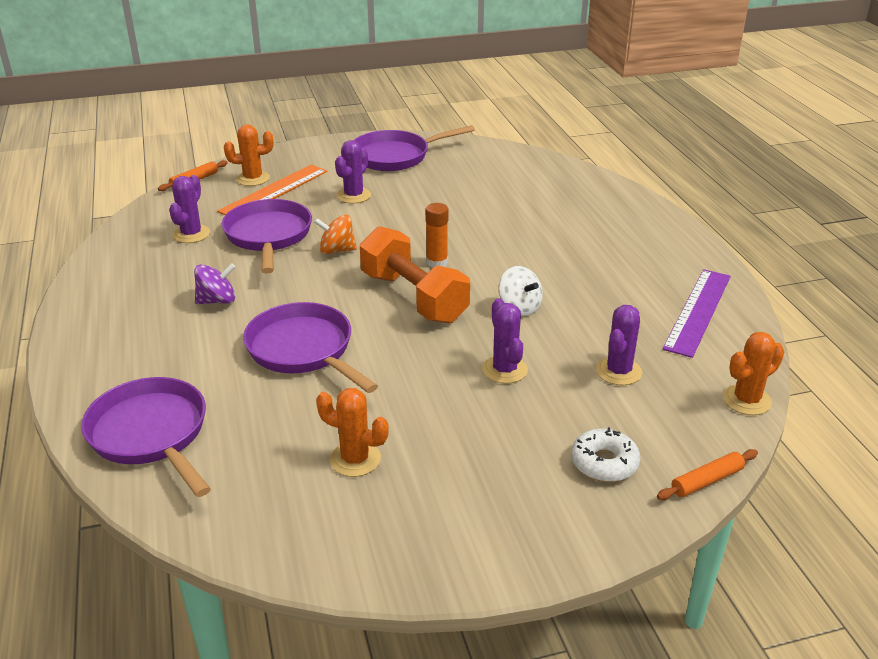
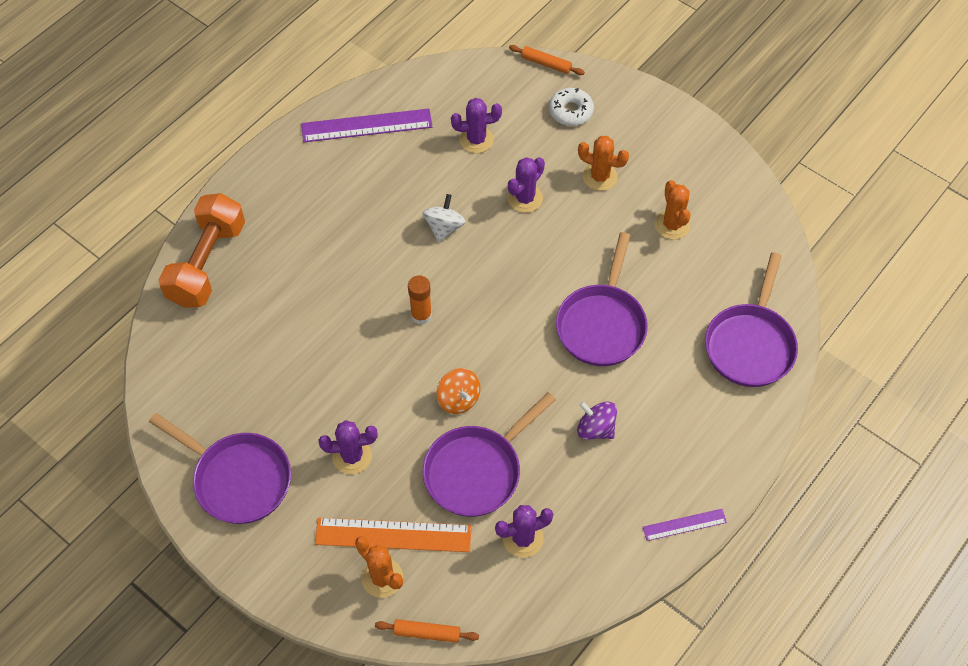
camera: 125 degrees left, 25 degrees up
(78, 305) = (684, 525): none -> purple ruler
(413, 297) = (483, 300): orange dumbbell -> orange dumbbell (207, 263)
(746, 400) = (454, 69): orange cactus -> orange cactus (600, 177)

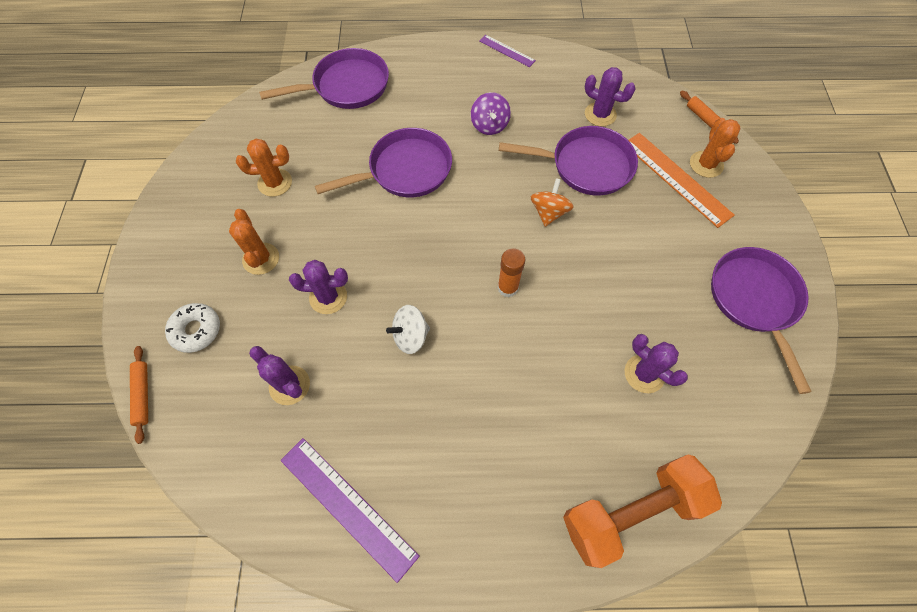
camera: 130 degrees left, 5 degrees up
(352, 456) = (657, 243): purple cactus -> purple cactus (644, 374)
(672, 225) = (275, 183): orange cactus -> orange cactus turned 45 degrees clockwise

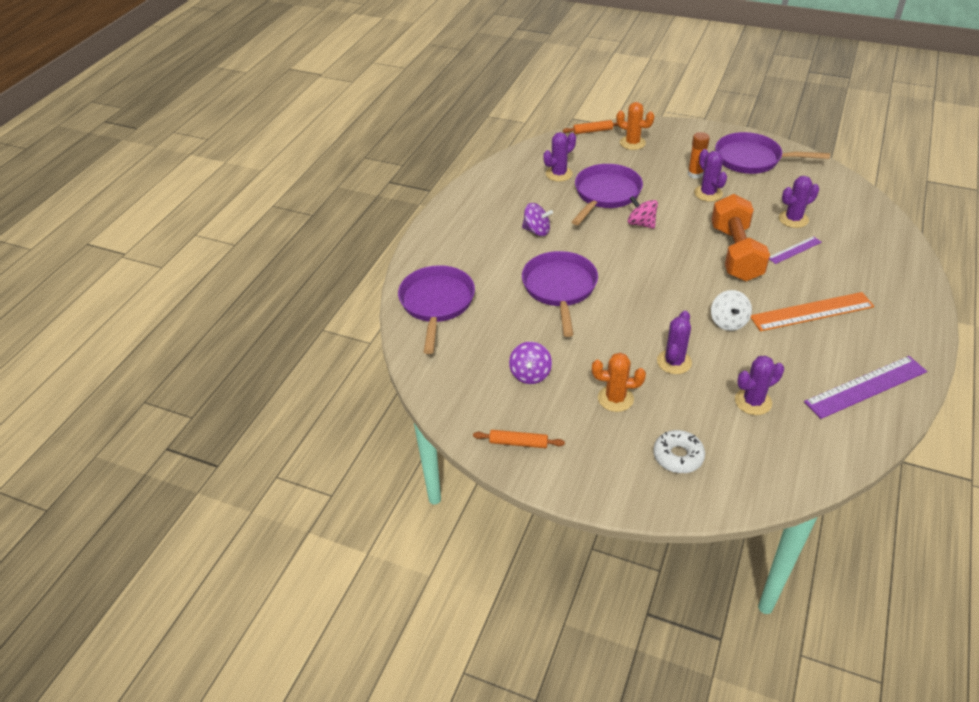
camera: 65 degrees left, 20 degrees down
(142, 395) = (735, 505): orange rolling pin -> orange rolling pin (518, 443)
(275, 183) = (530, 374): orange cactus -> purple spinning top
(507, 50) = (458, 201): purple ruler -> purple ruler (794, 250)
(507, 287) = (702, 261): orange glue stick -> orange glue stick (695, 174)
(549, 212) = (641, 223): orange spinning top -> pink spinning top
(631, 511) = (890, 253): orange dumbbell -> orange dumbbell (735, 253)
(646, 266) = (708, 193): none -> purple cactus
(676, 179) = (638, 159): orange ruler -> orange ruler (812, 312)

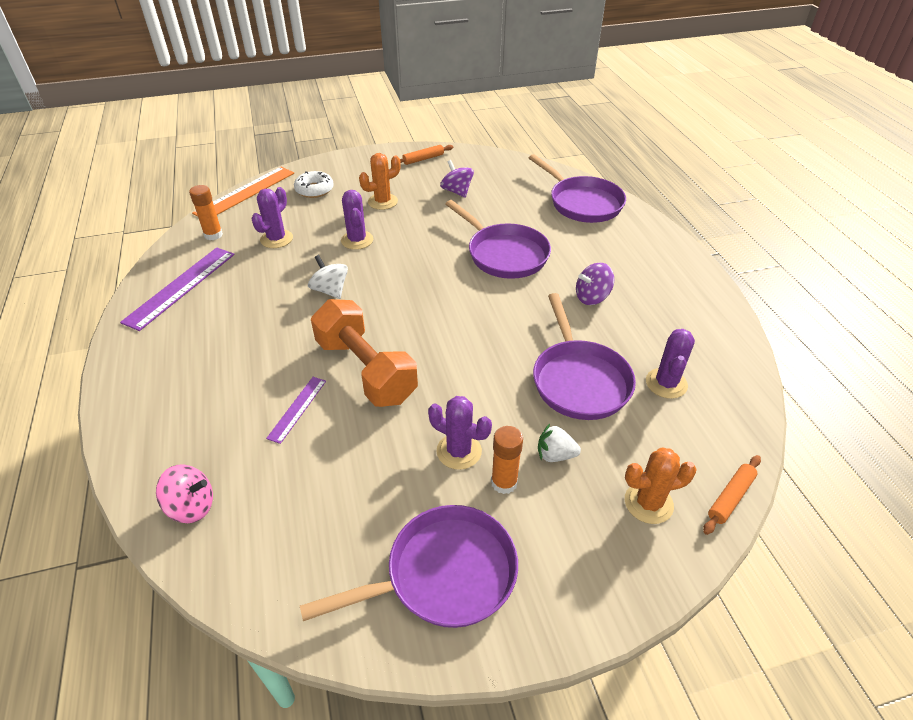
camera: 140 degrees right, 0 degrees up
(641, 223) = (499, 358): pink spinning top -> pink spinning top (192, 506)
(657, 173) = (555, 455): none -> white strawberry
(793, 219) = (318, 462): purple cactus -> none
(812, 312) = (250, 336): orange ruler -> orange ruler (245, 192)
(820, 441) = (213, 235): none -> orange glue stick

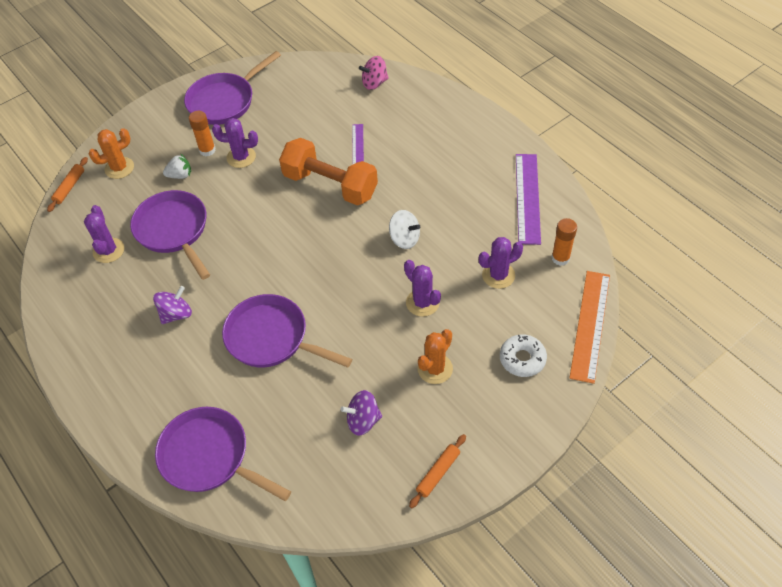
camera: 160 degrees right, 10 degrees up
(276, 239) = (498, 275): purple cactus -> purple cactus turned 60 degrees clockwise
(457, 191) = (363, 420): purple spinning top -> purple spinning top turned 135 degrees clockwise

